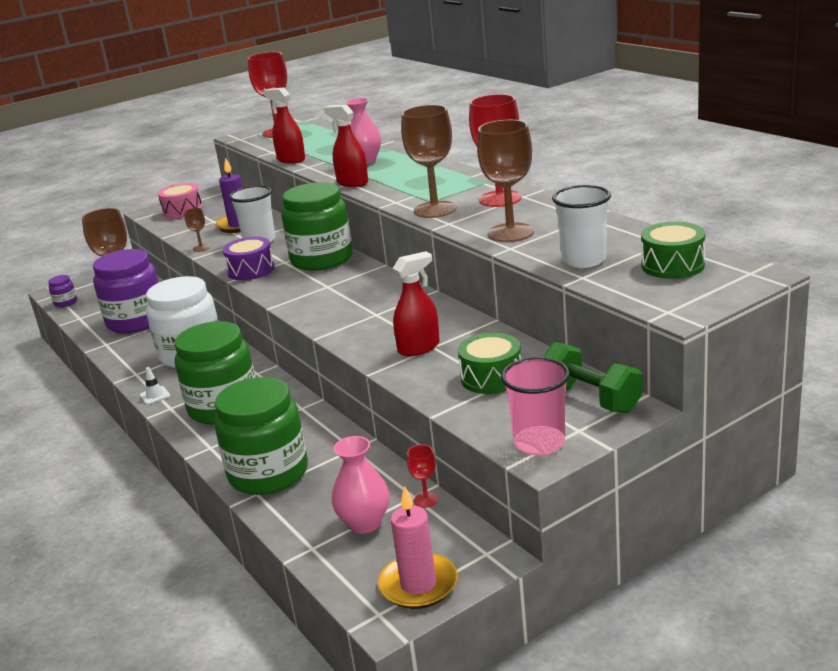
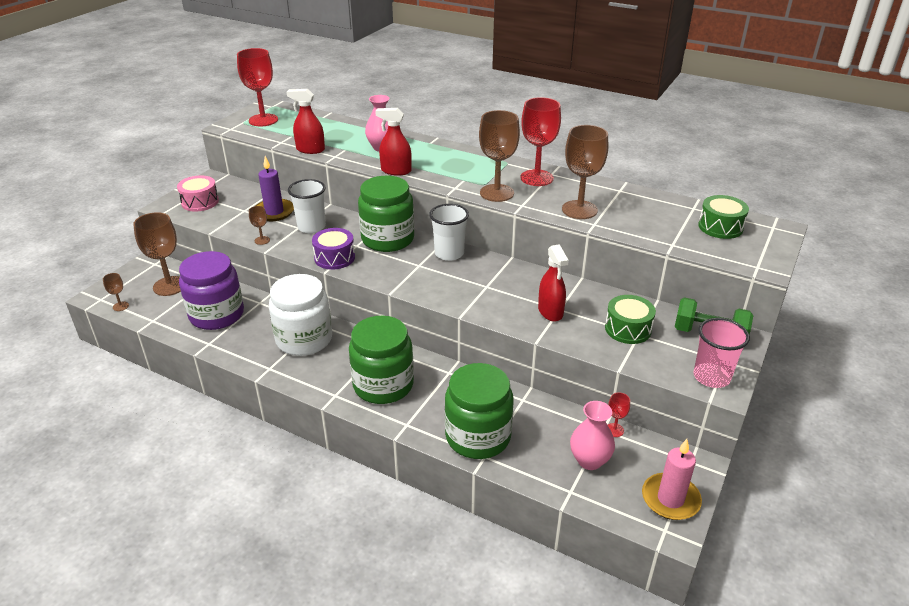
camera: 30 degrees left, 10 degrees up
(65, 302) = (120, 306): purple jar -> brown goblet
(155, 395) = (309, 386): white traffic cone -> none
(419, 347) = (550, 312): red spray bottle -> red spray bottle turned 135 degrees clockwise
(583, 260) = (658, 229): white cup -> white cup (449, 253)

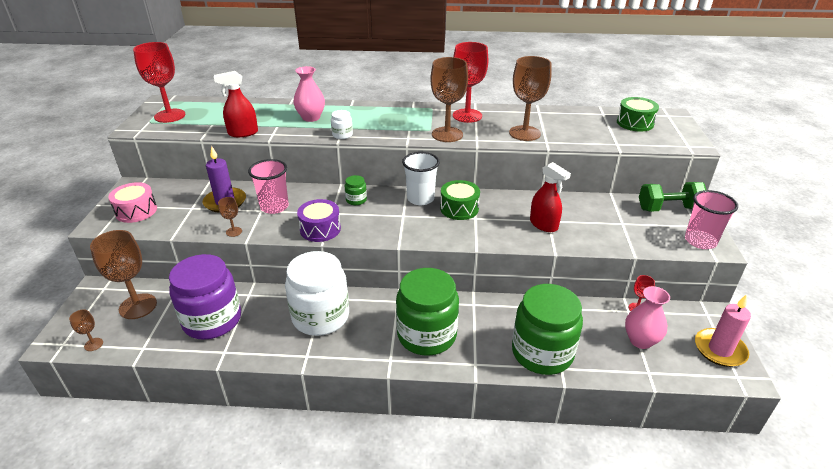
camera: 25 degrees left, 0 degrees up
(311, 227) = (274, 207): white cup -> pink cup
(388, 239) = (356, 200): green jar -> green jar, size x0.41
(396, 171) = (342, 135): red spray bottle -> white jar
(628, 329) = (611, 221): green drum -> green drum (459, 208)

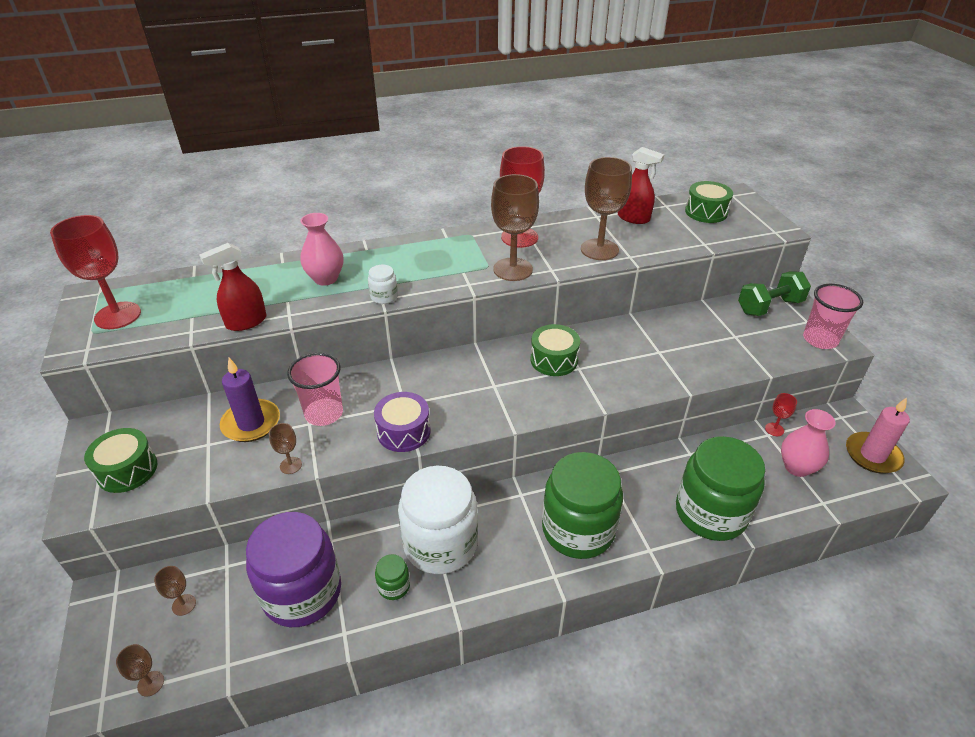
camera: 20 degrees left, 5 degrees up
(136, 211) = (127, 470): pink drum -> green drum
(138, 306) = (184, 605): brown goblet -> brown goblet, size x0.46
(356, 200) = (424, 378): green jar -> green jar (394, 586)
(420, 198) = (501, 357): white cup -> none
(543, 225) = (657, 359): red spray bottle -> red spray bottle (633, 218)

